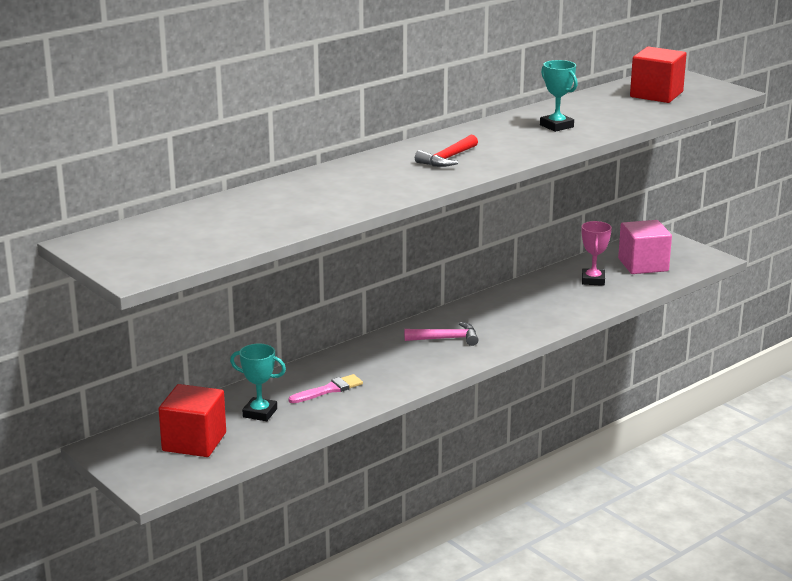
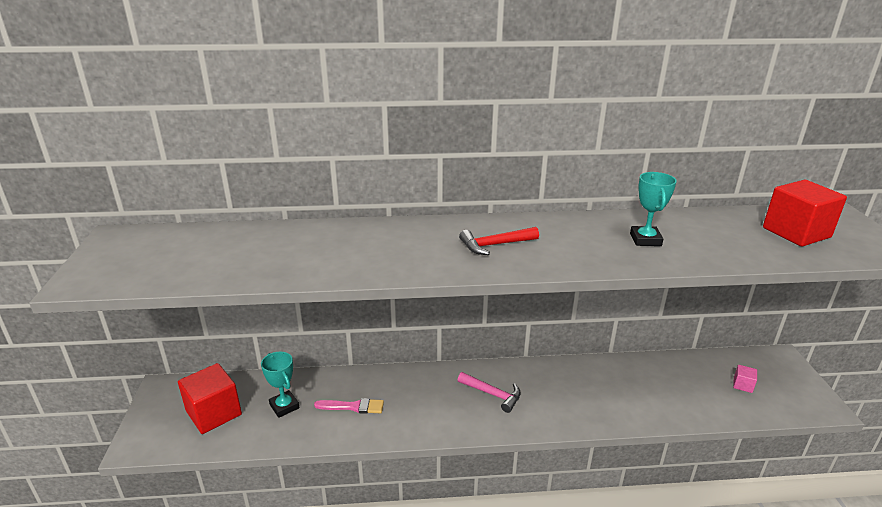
camera: 35 degrees right, 5 degrees up
(593, 280) = (678, 383): pink trophy -> none
(643, 265) = (742, 385): pink cube -> pink cube, size x0.45

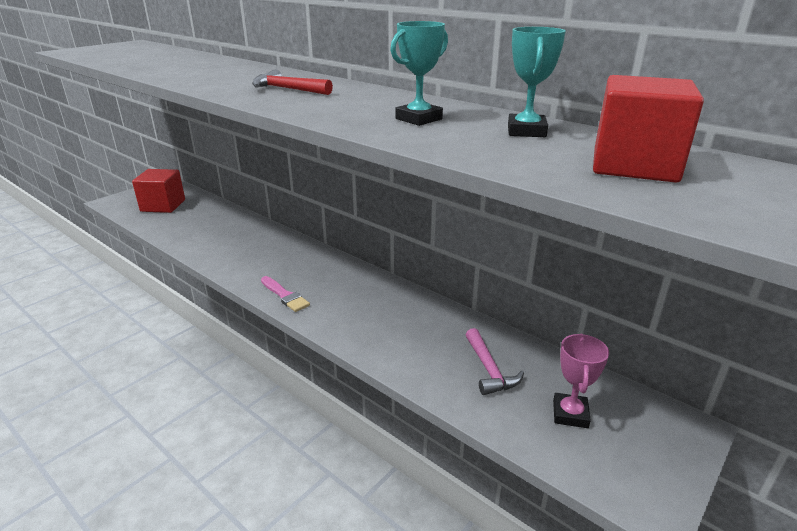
camera: 45 degrees right, 0 degrees up
(284, 406) = (196, 220): turquoise trophy -> turquoise trophy (526, 131)
(353, 407) = (226, 239): pink brush -> pink brush (285, 296)
(493, 394) = (317, 280): pink hammer -> pink hammer (489, 370)
(742, 385) = (570, 414): pink cube -> pink trophy

